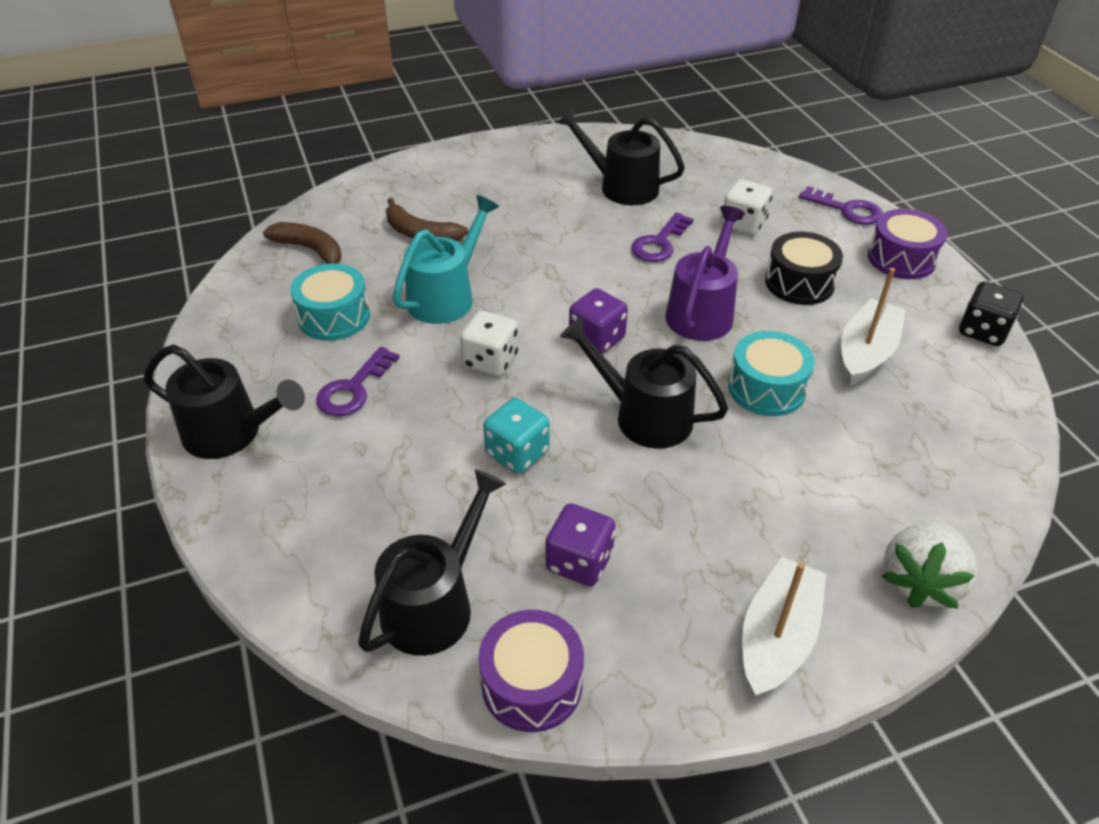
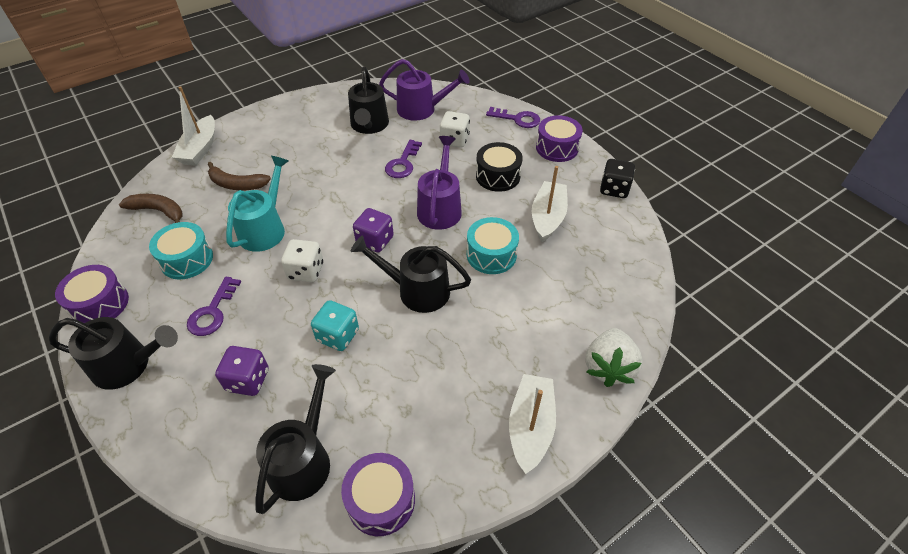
camera: 15 degrees left, 5 degrees up
(212, 351) = (100, 304): none -> purple drum
(381, 181) = (200, 149): none -> white boat
(579, 561) = (395, 405): purple dice -> purple dice (248, 380)
(621, 186) = (369, 126): black watering can -> black watering can turned 105 degrees counterclockwise
(703, 176) = (422, 109): none -> purple watering can

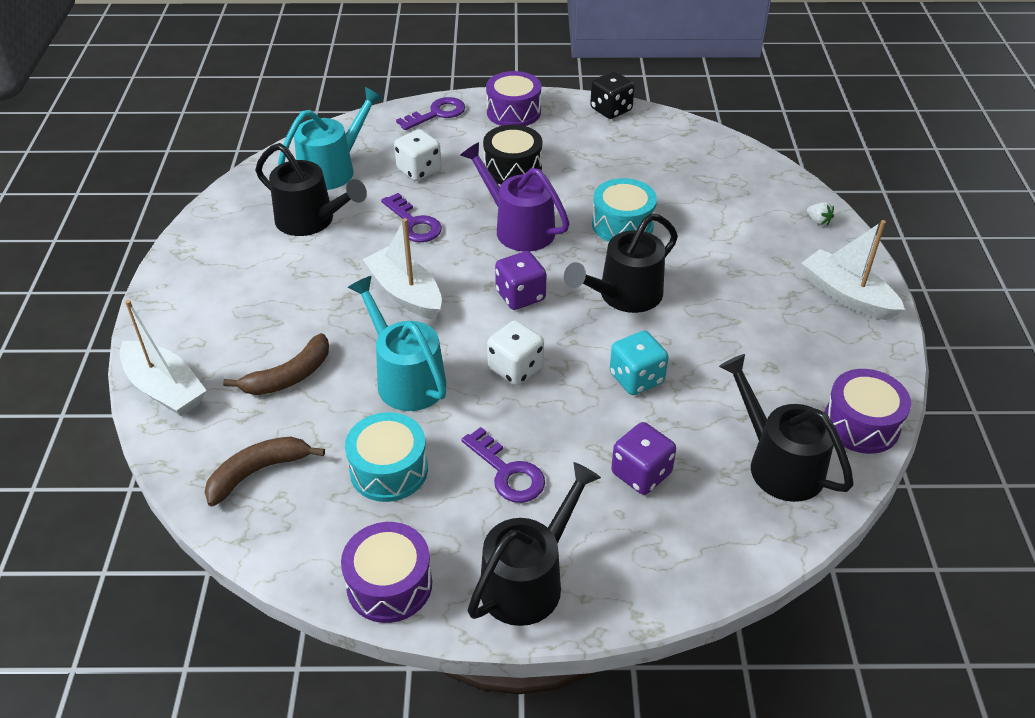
camera: 55 degrees left, 5 degrees down
(422, 109) = (333, 169): purple watering can -> turquoise watering can
(547, 217) = (607, 166): white boat -> white boat (405, 293)
(608, 367) = (818, 221): white strawberry -> white strawberry, size x0.42

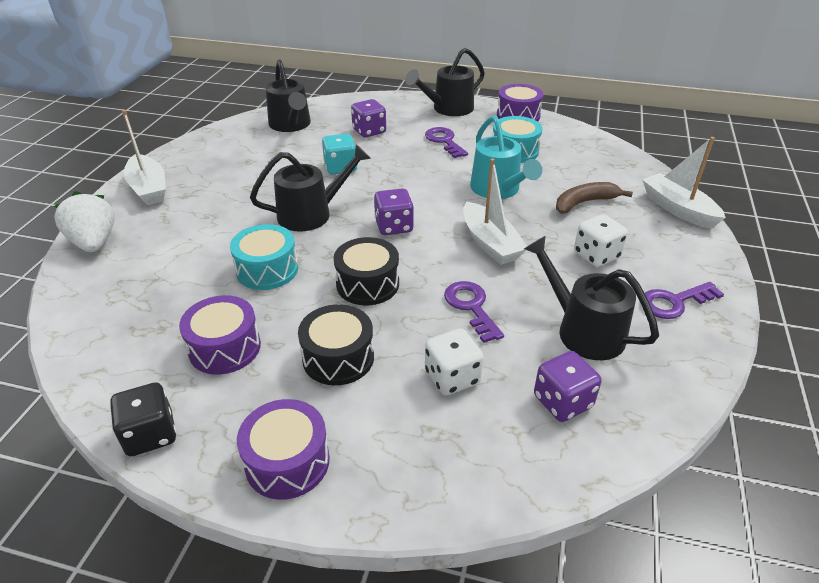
camera: 165 degrees left, 5 degrees down
(258, 472) = (596, 160): brown banana -> none
(333, 169) = (562, 402): turquoise watering can -> purple dice
(437, 113) = (402, 485): purple key -> purple key (674, 302)
(515, 368) = (419, 184): white dice -> white dice (596, 255)
(518, 228) = (367, 284): purple watering can -> black drum
(818, 221) = (94, 242): white strawberry -> white strawberry, size x2.40
(861, 424) = (228, 132): purple drum -> purple drum (225, 348)

